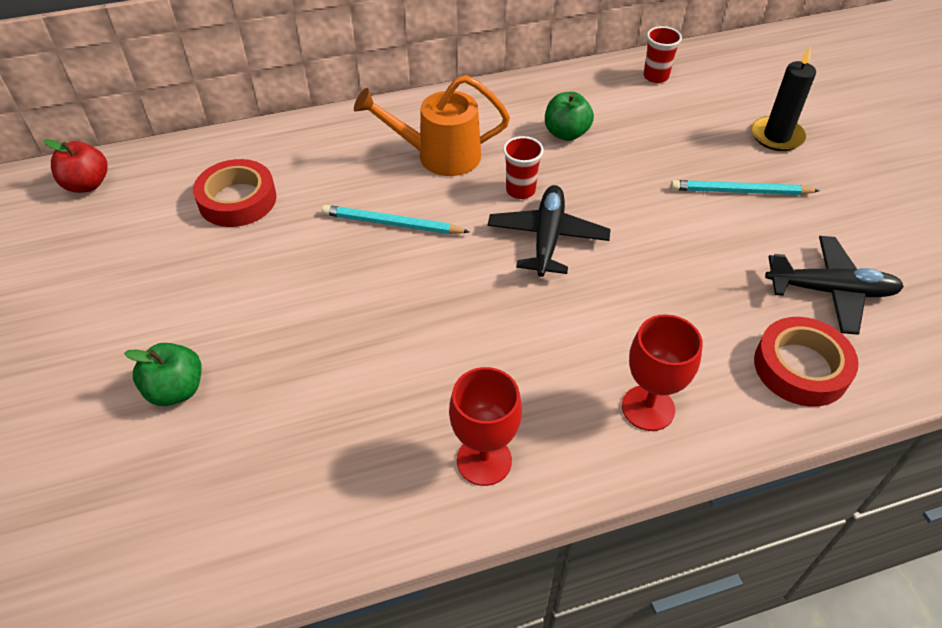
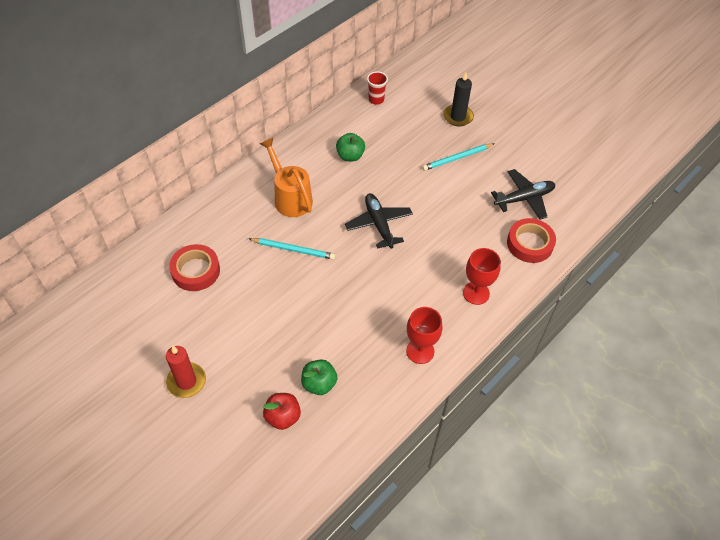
camera: 30 degrees left, 5 degrees up
(87, 184) = (95, 299): red apple -> red apple (283, 417)
(102, 340) = (186, 381): none -> red candle
(176, 390) = (249, 388): green apple -> green apple (319, 384)
(392, 224) = (293, 249): turquoise pencil -> turquoise pencil turned 150 degrees counterclockwise
(439, 156) = (290, 197): orange watering can -> orange watering can turned 90 degrees clockwise
(520, 190) = (348, 201): red cup -> none

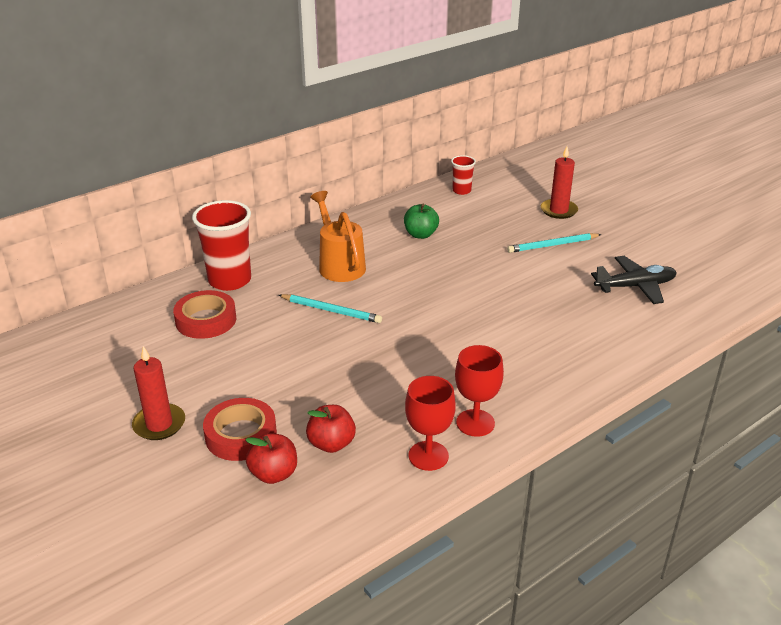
camera: 10 degrees right, 20 degrees down
(204, 225) = (230, 280): none -> red cup
(319, 384) = (331, 444): green apple -> red apple
(379, 224) = (443, 296): black plane -> none
(458, 117) = (558, 210): black candle -> red candle
(476, 293) = (560, 371): red goblet -> red goblet (428, 456)
(530, 244) = (639, 329): red tape -> red tape (241, 435)

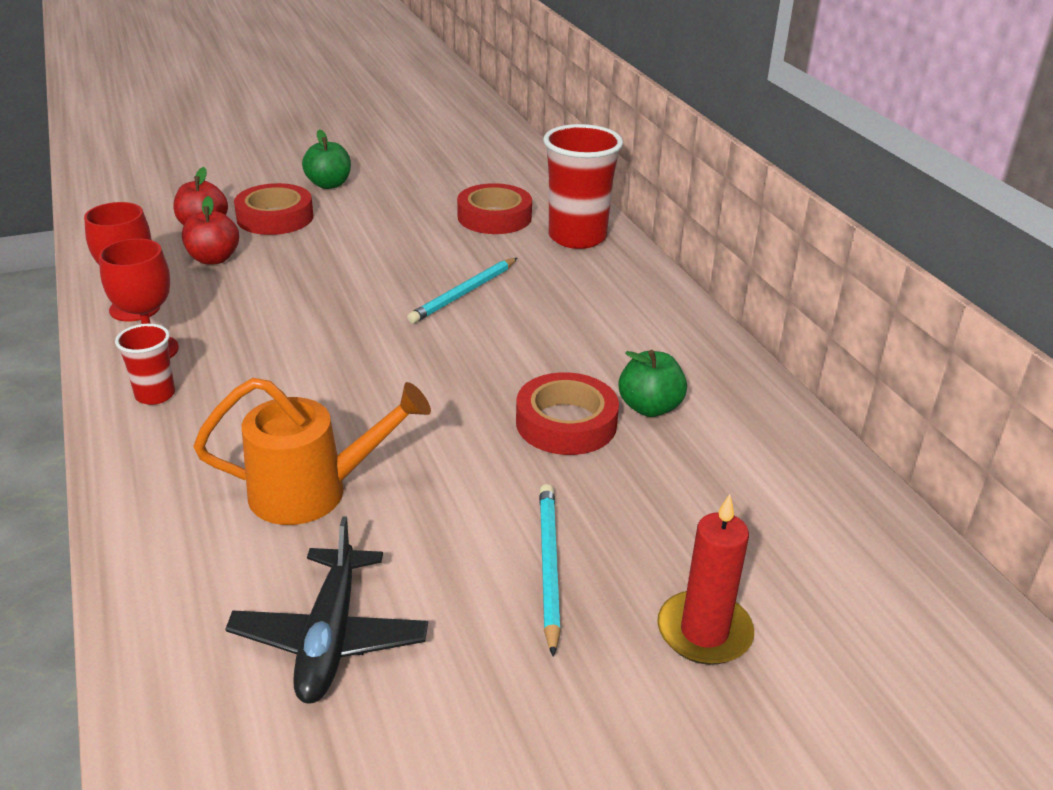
camera: 105 degrees right, 0 degrees up
(159, 424) = (329, 184): red candle -> green apple
(339, 264) = (581, 316): orange watering can -> orange watering can (313, 491)
(449, 255) = (566, 423): none -> red tape
(461, 191) = (827, 500): red cup -> red cup (155, 395)

